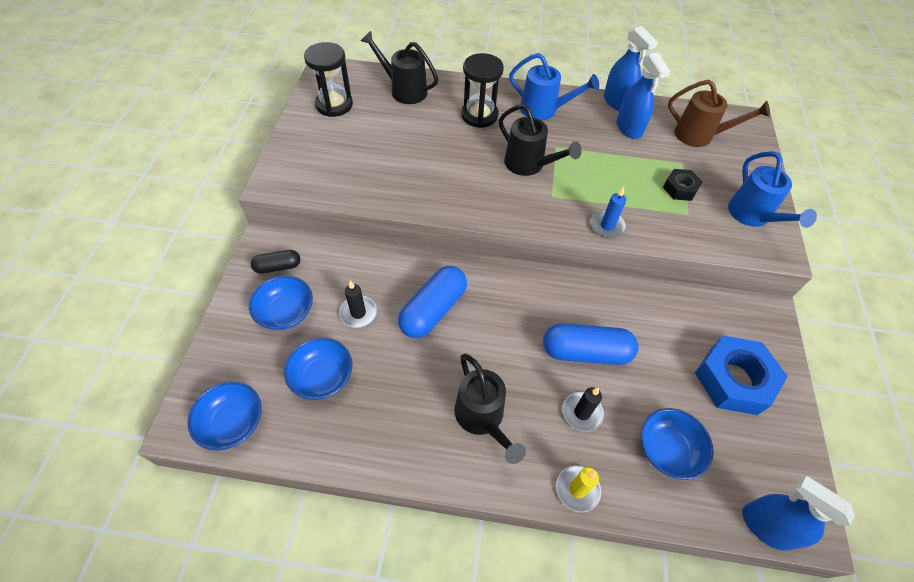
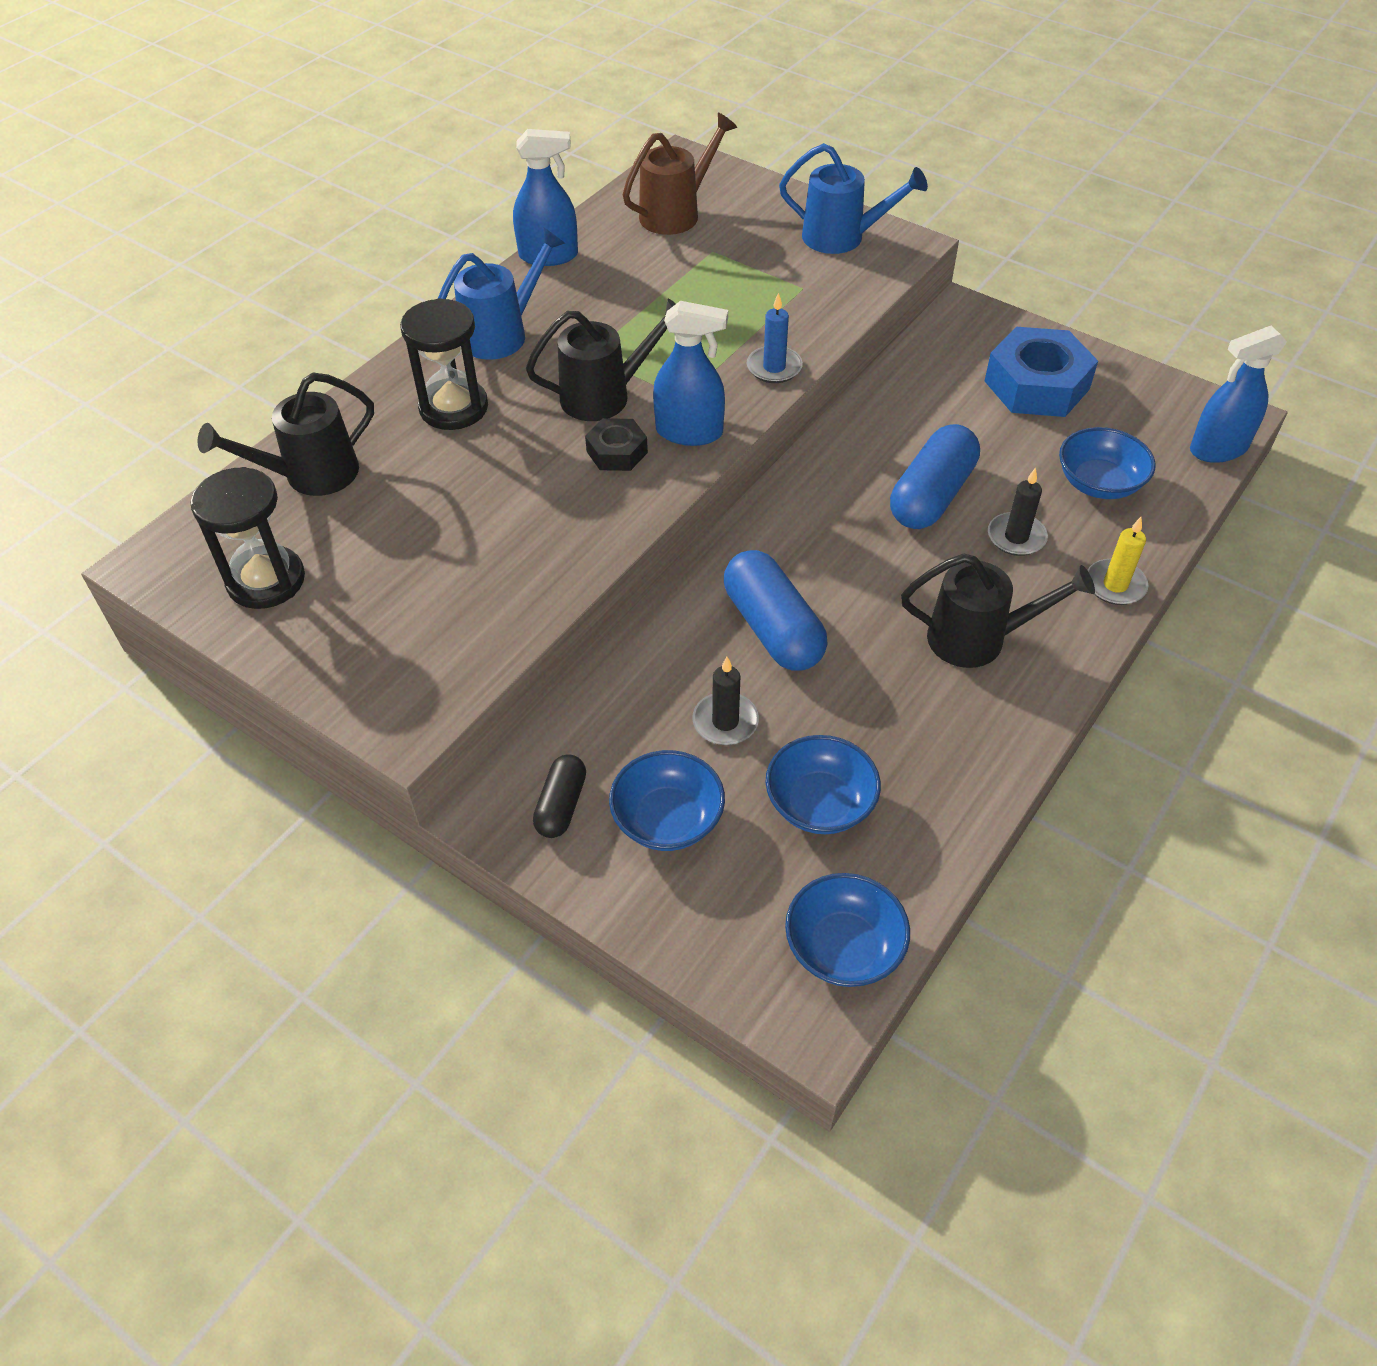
camera: 60 degrees left, 5 degrees down
(629, 128) = (610, 268): blue spray bottle -> blue spray bottle (689, 432)
(680, 188) = (756, 274): black nut -> black nut (617, 452)

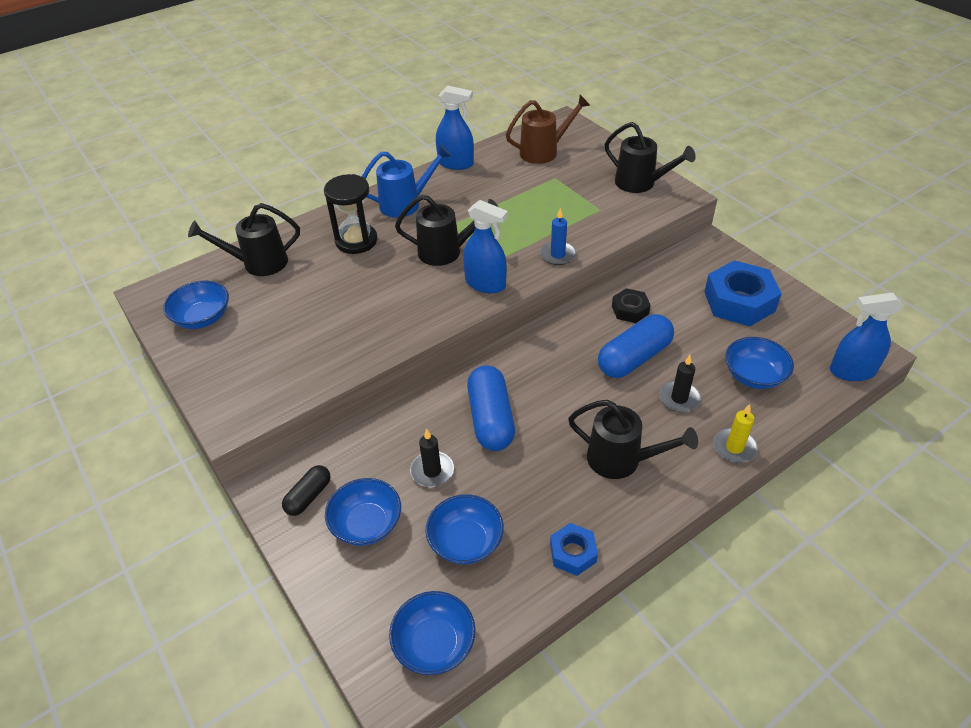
camera: 20 degrees right, 5 degrees down
(266, 580) = (202, 318): black hourglass -> blue bowl
(617, 452) = (436, 286): black nut -> black nut (630, 310)
(843, 238) = (641, 183): blue watering can -> black watering can
(970, 777) = (573, 553): none -> blue nut

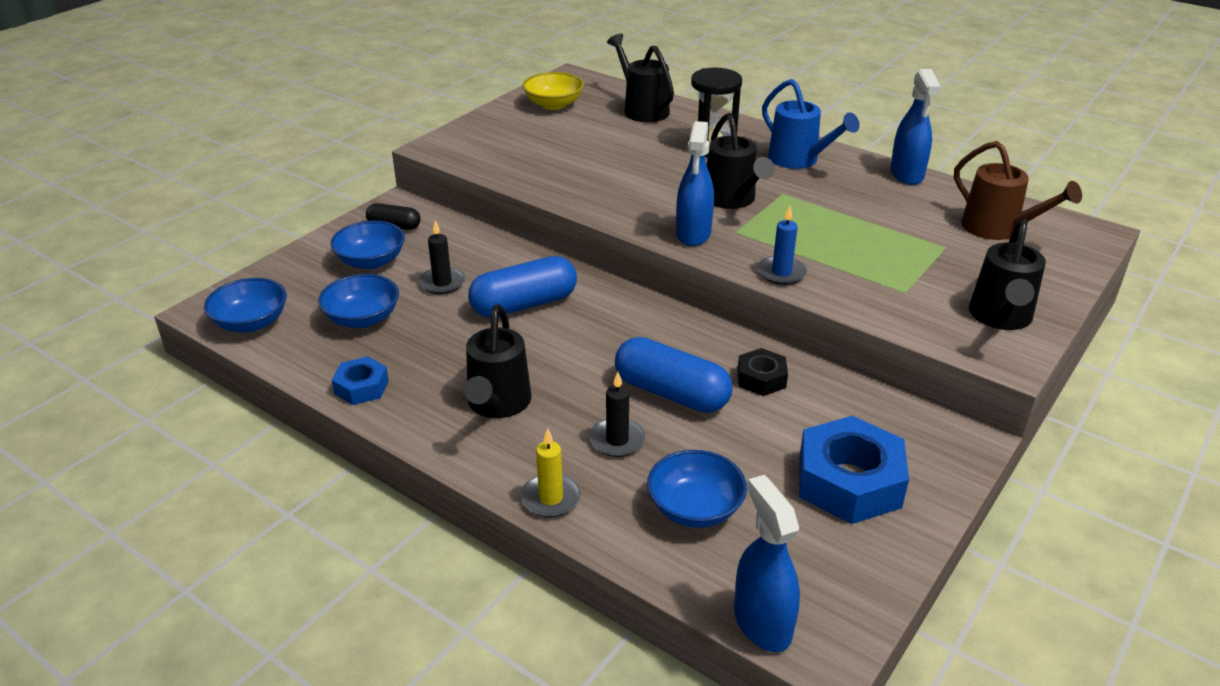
camera: 70 degrees right, 10 degrees down
(202, 318) = (553, 104): blue bowl -> yellow bowl

